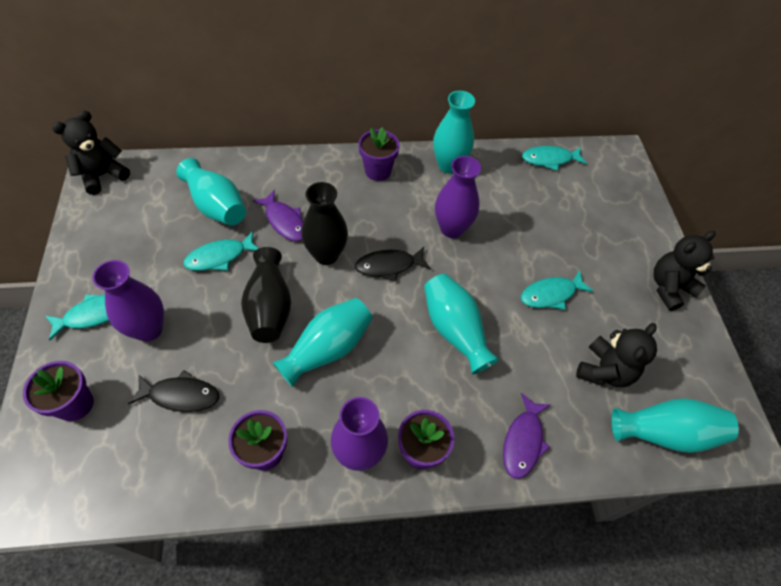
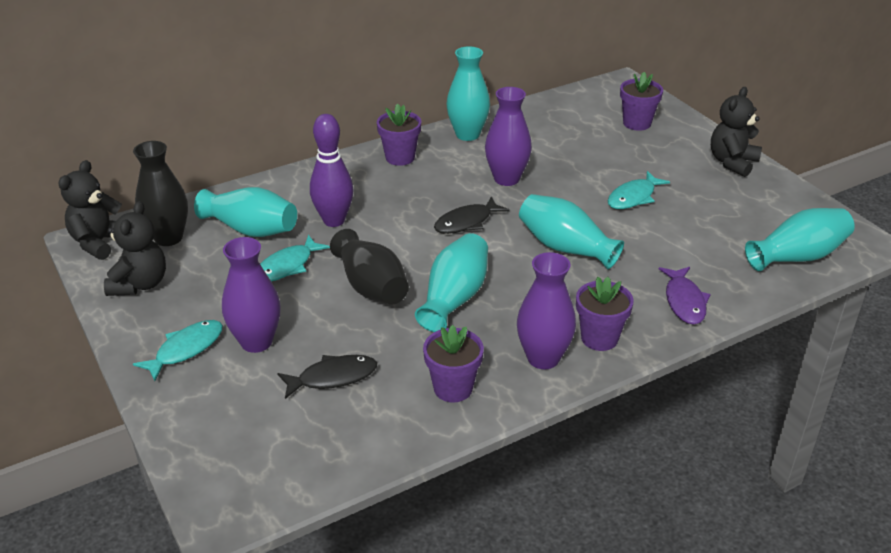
camera: 20 degrees left, 20 degrees down
(75, 404) = (224, 421): purple flower pot -> purple flower pot (637, 123)
(284, 221) = (334, 220): purple fish -> purple bowling pin
(326, 255) = (398, 232): black vase -> black vase (168, 238)
(549, 159) = (561, 105): turquoise fish -> none
(604, 371) = (718, 233): black teddy bear -> black teddy bear (140, 284)

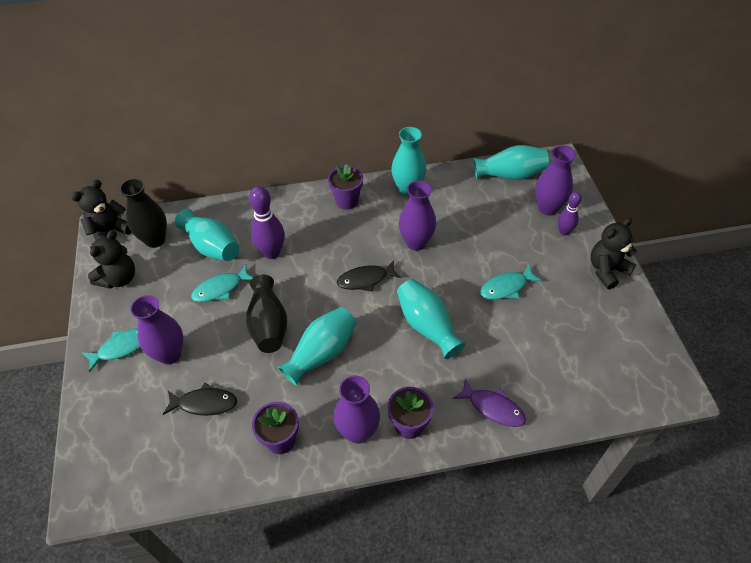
camera: 20 degrees right, 15 degrees up
(637, 123) = (548, 208): purple flower pot -> purple vase
(666, 139) = (564, 231): none -> purple bowling pin
(684, 301) = (493, 407): purple fish -> purple fish turned 75 degrees counterclockwise
(797, 257) = (610, 387): turquoise vase -> turquoise vase (510, 175)

